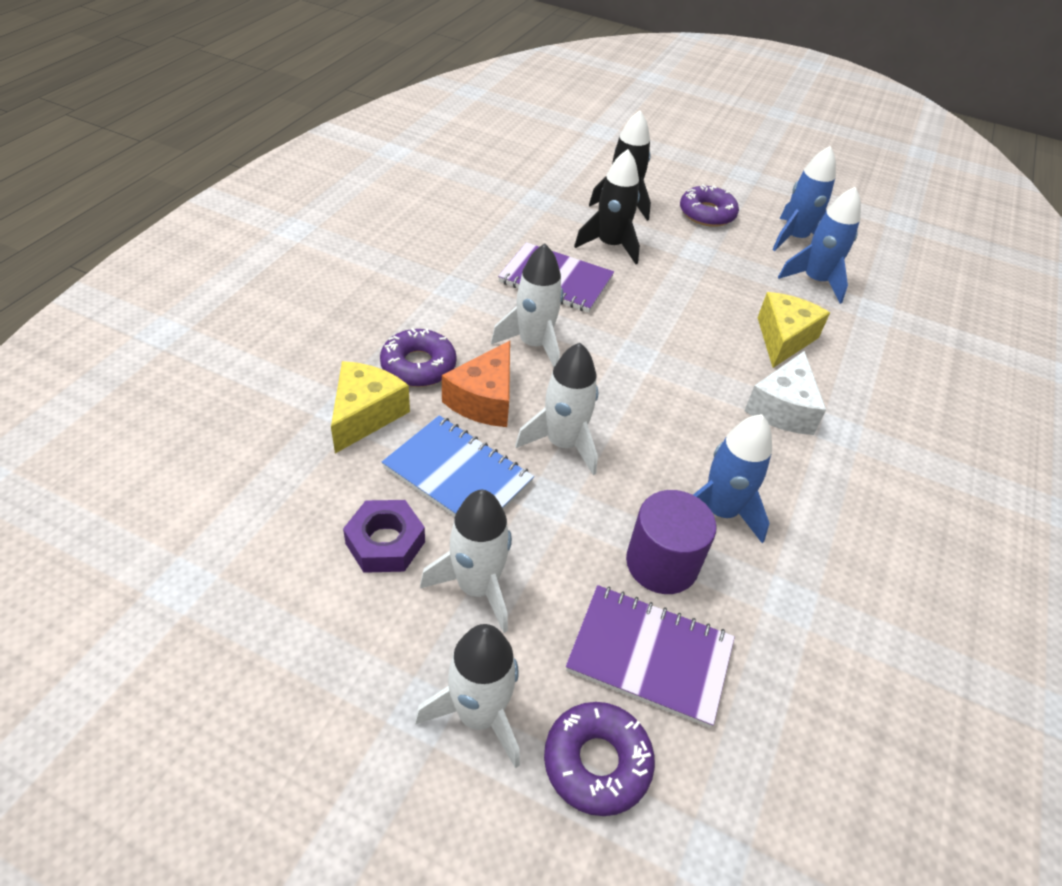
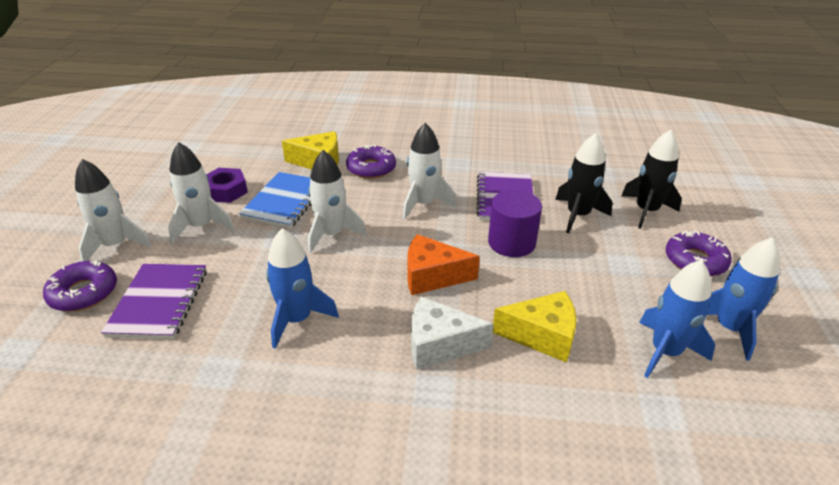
camera: 75 degrees right, 10 degrees down
(484, 400) = (355, 197): orange cheese -> orange cheese (432, 276)
(662, 563) = (237, 296): purple cylinder -> purple cylinder (511, 242)

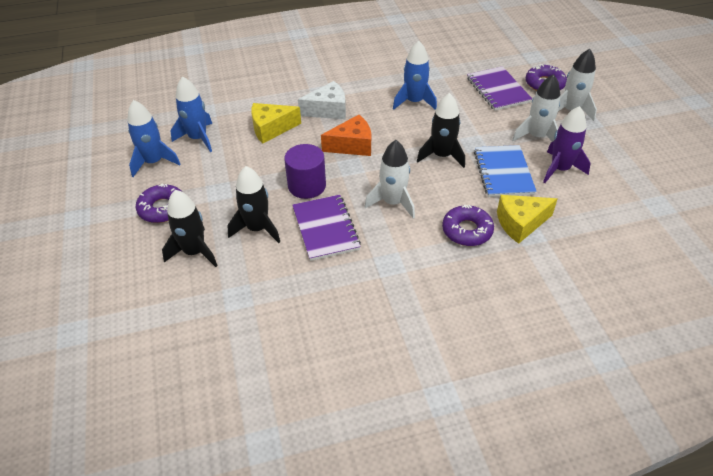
camera: 160 degrees right, 10 degrees up
(225, 191) = (560, 169): purple nut -> purple rocket
(331, 234) = (441, 156): white rocket -> black rocket

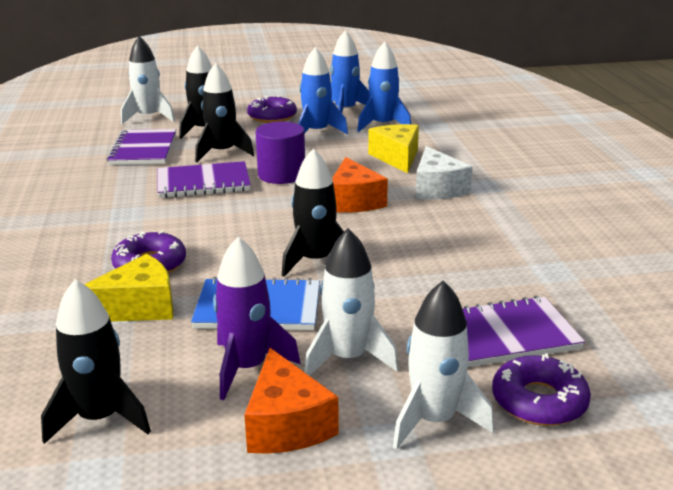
camera: 95 degrees right, 20 degrees down
(247, 287) = (143, 150): none -> purple notebook
(392, 202) = (229, 220): white rocket -> white rocket (148, 117)
(414, 102) = (460, 250): blue rocket -> blue rocket (317, 132)
(520, 223) = (139, 307): yellow cheese -> yellow cheese turned 75 degrees clockwise
(595, 151) = (286, 424): none -> orange cheese
(623, 213) = (100, 418): none -> black rocket

